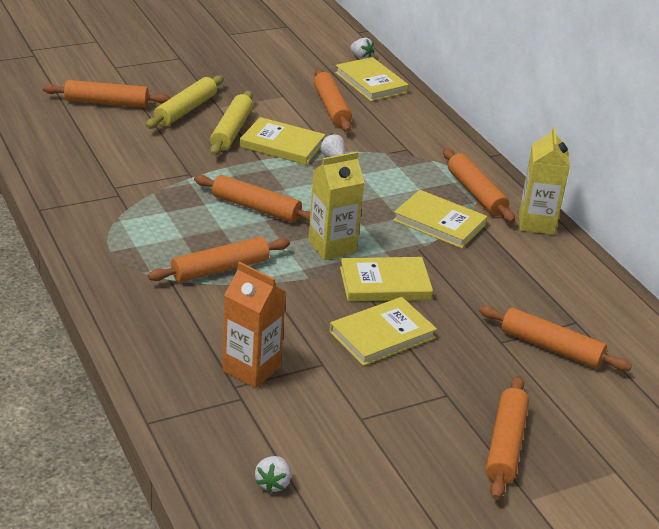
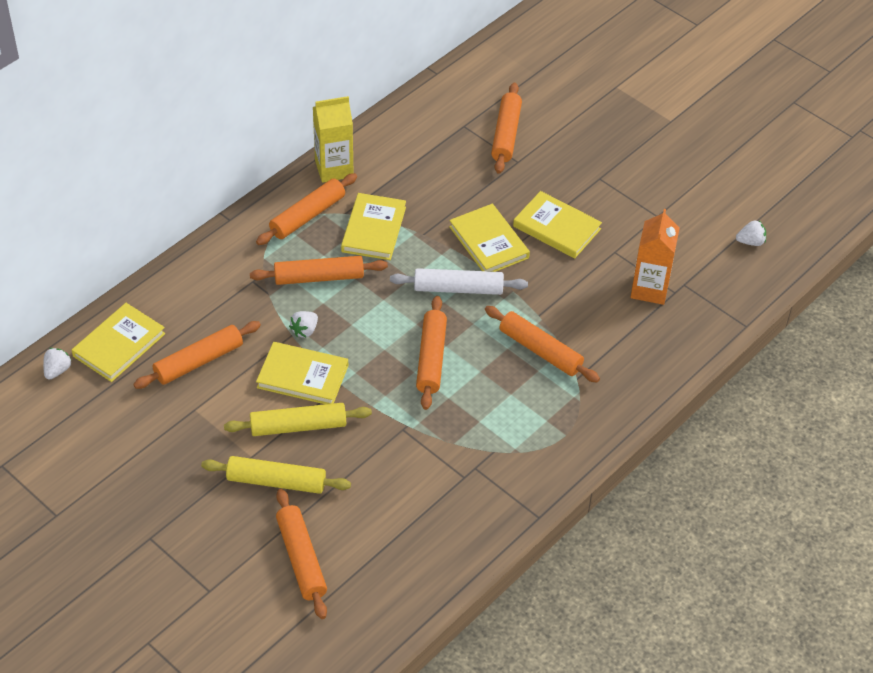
camera: 110 degrees left, 15 degrees up
(282, 145) = (302, 376): yellow book -> yellow book turned 75 degrees counterclockwise
(332, 247) = (458, 289): yellow carton -> white rolling pin
(505, 445) = (629, 140): orange rolling pin -> orange rolling pin (319, 277)

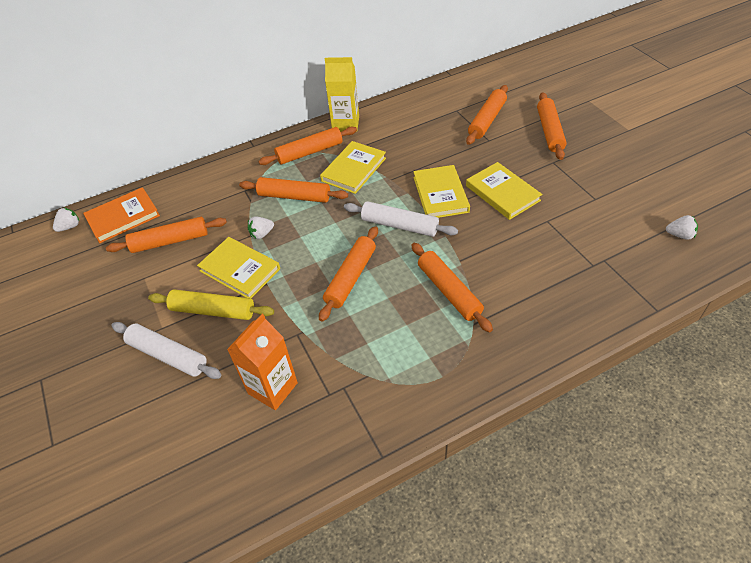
camera: 25 degrees right, 0 degrees up
(119, 345) = (123, 217): yellow book -> orange book
(276, 482) = (168, 355): yellow rolling pin -> white rolling pin
(301, 559) = (145, 436): orange rolling pin -> orange rolling pin (549, 131)
(649, 289) = (569, 258): orange carton -> orange carton (272, 388)

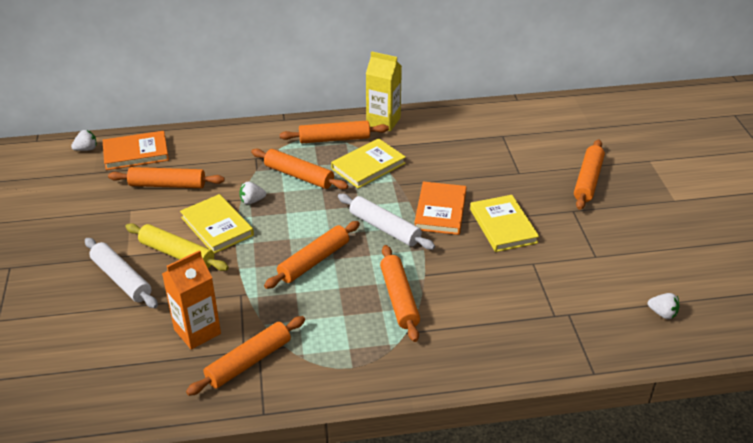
camera: 15 degrees right, 10 degrees down
(440, 194) = (440, 211): yellow book -> orange book
(487, 120) = (528, 153): orange rolling pin -> orange rolling pin (249, 362)

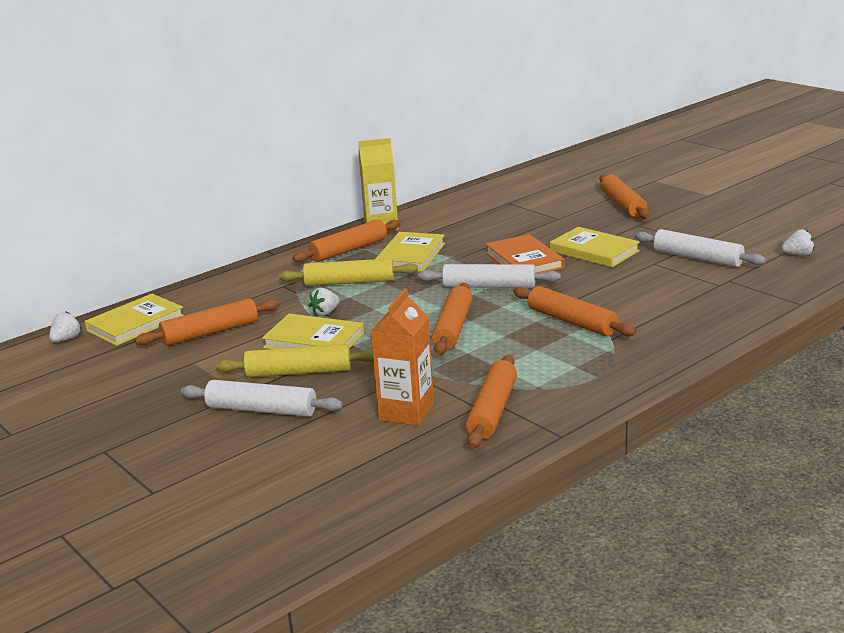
camera: 30 degrees left, 15 degrees down
(136, 153) = (135, 323): orange book -> yellow book
(299, 176) = (349, 282): orange rolling pin -> yellow rolling pin
(574, 275) = (697, 258): none -> white rolling pin

